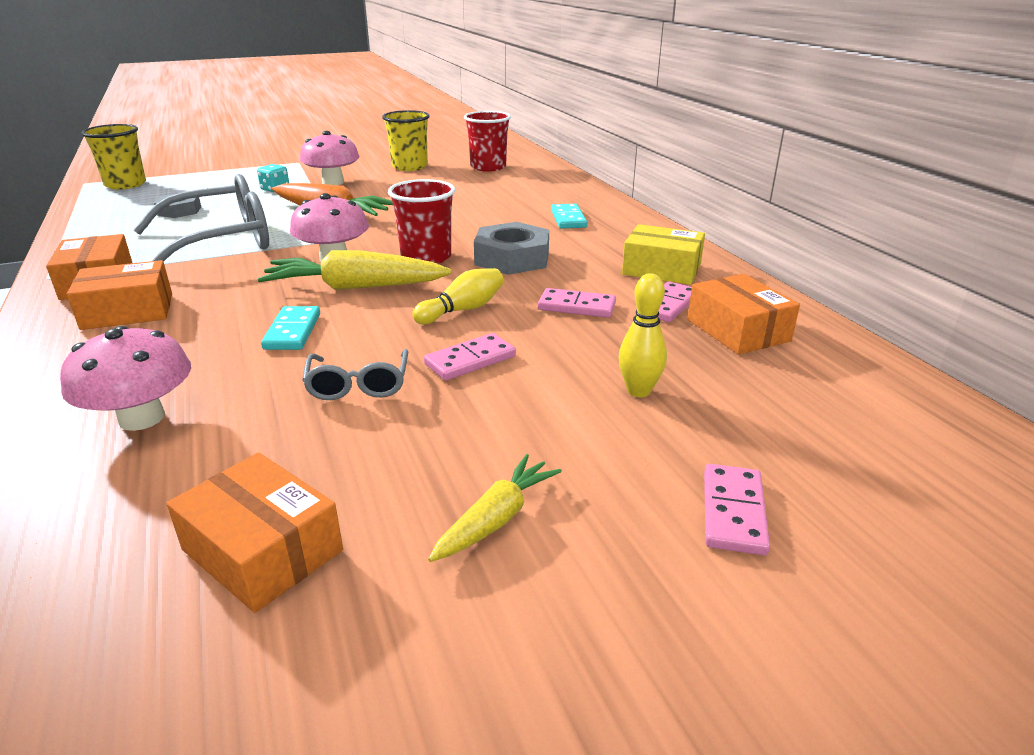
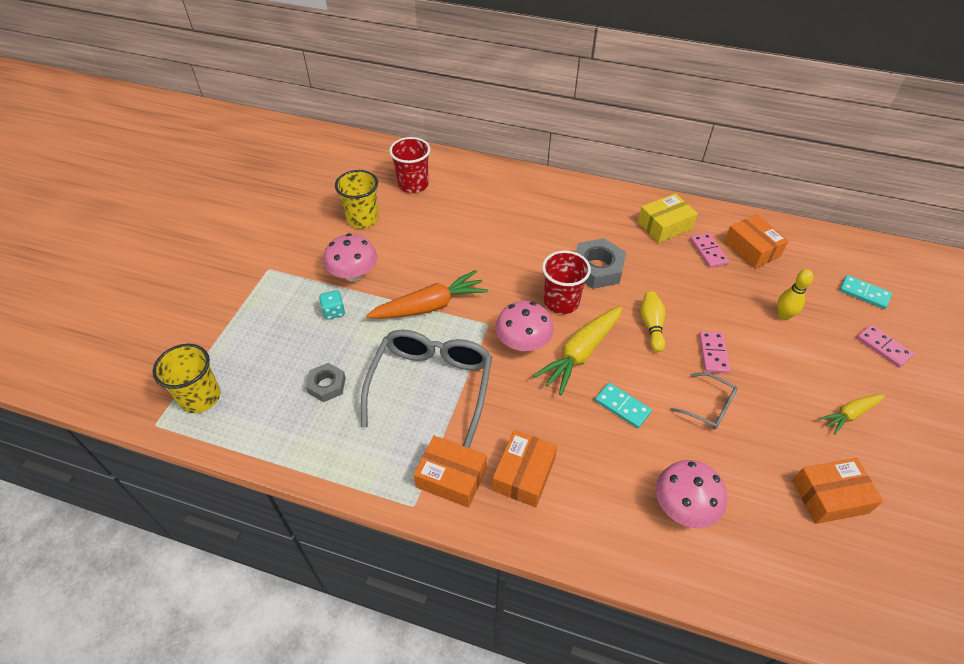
camera: 50 degrees left, 20 degrees up
(496, 518) = (850, 414): yellow carrot -> yellow carrot turned 105 degrees counterclockwise
(568, 219) = (557, 211): turquoise domino -> turquoise domino (864, 293)
(576, 306) = (683, 283): pink domino -> none
(737, 330) = (752, 249): orange box -> orange box turned 45 degrees clockwise

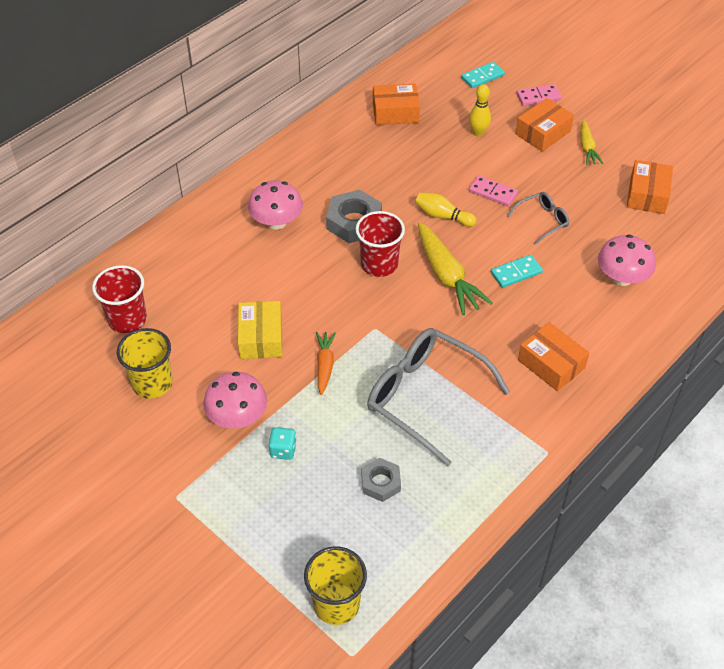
camera: 65 degrees left, 0 degrees up
(430, 306) = (324, 365): orange carrot -> orange carrot, size x0.57
(451, 477) = (532, 415): orange box -> orange box (543, 133)
(523, 343) = (412, 311): pink mushroom -> pink mushroom (276, 222)
(664, 225) = (330, 152): yellow box -> yellow box (261, 338)
(708, 252) = (381, 140): pink domino -> none

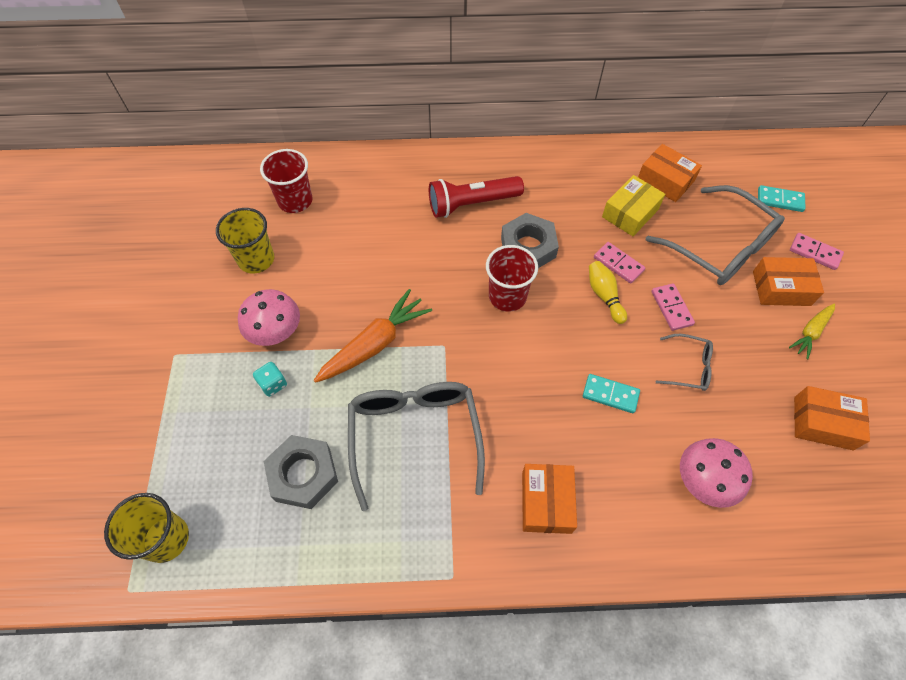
camera: 45 degrees right, 10 degrees up
(261, 338) = (359, 285): yellow box -> yellow box (630, 213)
(276, 222) = (472, 204): pink mushroom -> red flashlight
(324, 365) = (375, 344): orange carrot -> orange carrot, size x1.74
(380, 482) = (303, 474): grey nut -> grey nut, size x1.63
(428, 189) = (618, 264): none -> pink domino
(447, 276) = (549, 349): yellow carrot -> none
(478, 133) = (719, 246): yellow bowling pin -> grey glasses
(647, 195) = (823, 423): orange box -> orange box turned 45 degrees clockwise

